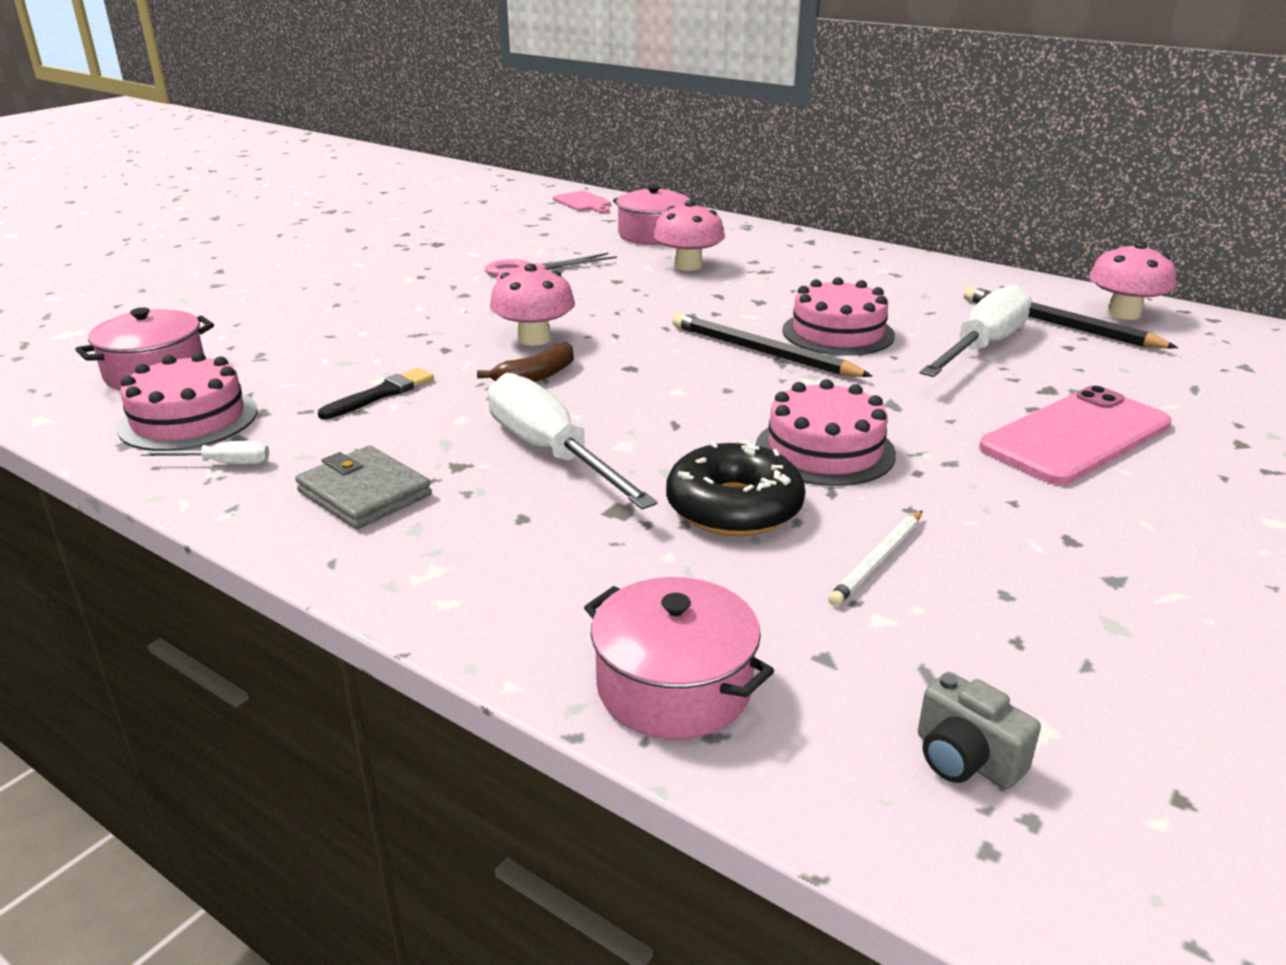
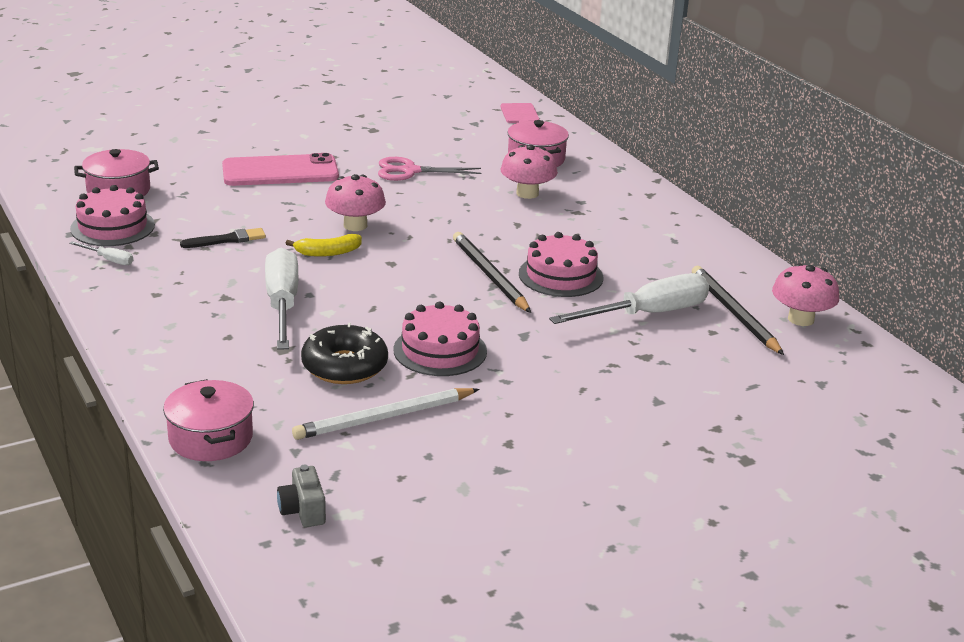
camera: 25 degrees right, 0 degrees up
(364, 493) = (163, 298): grey wallet -> none
(536, 376) = (327, 253): brown banana -> yellow banana
(878, 561) = (384, 418): white pencil -> white pencil, size x1.65
(1076, 436) = (611, 390): pink phone -> pink phone (280, 172)

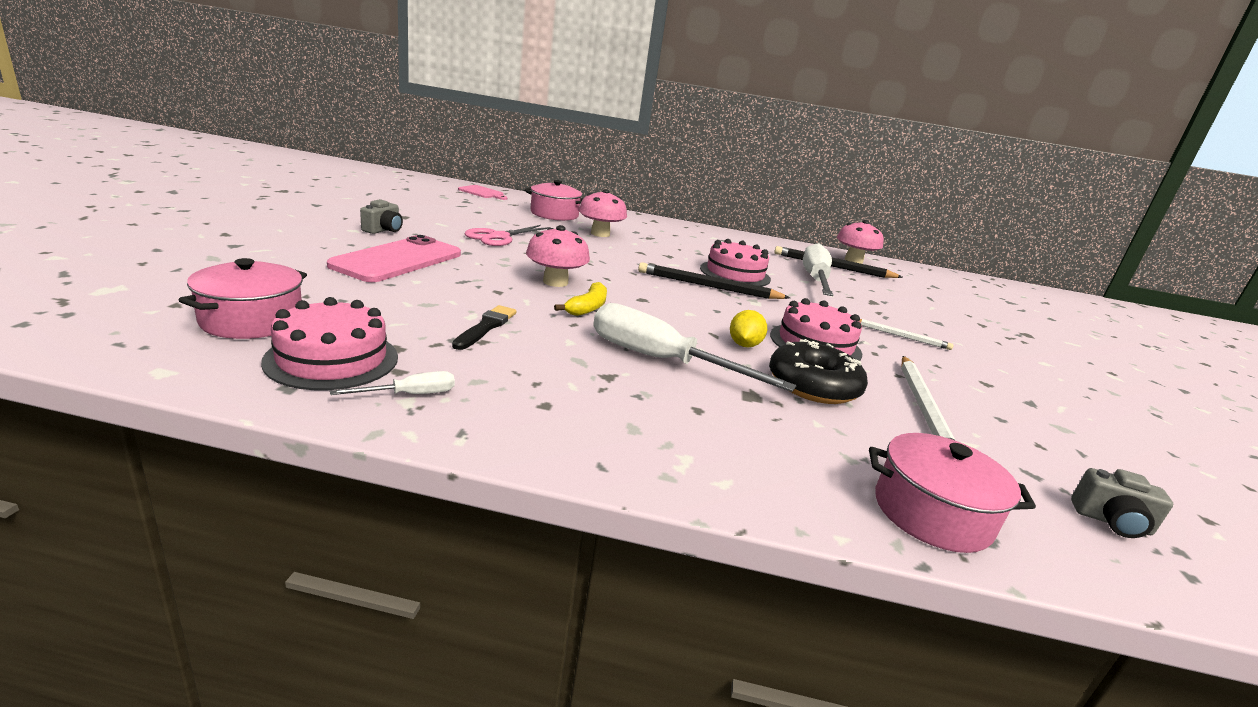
camera: 55 degrees left, 5 degrees down
(326, 141) = (383, 230): none -> grey camera
(374, 324) = (744, 345): none -> yellow lemon
(556, 385) = (900, 336): none -> white pencil

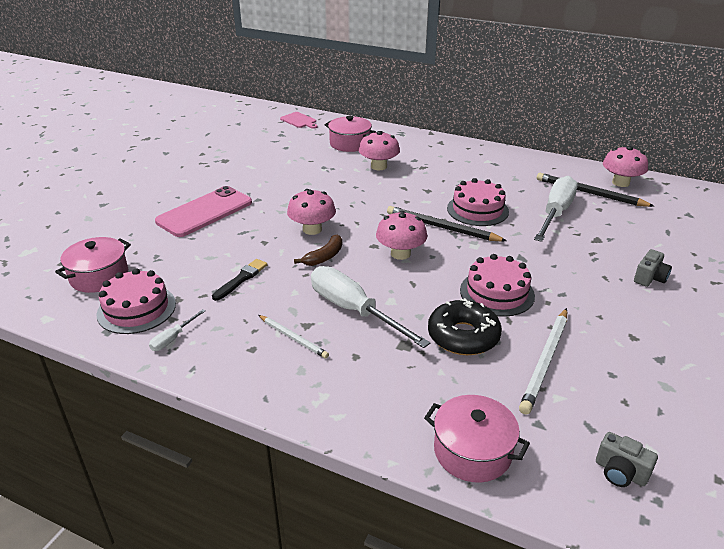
camera: 20 degrees right, 10 degrees up
(383, 230) = (205, 178): grey camera -> grey camera (650, 278)
(410, 395) = (173, 338): white screwdriver -> white screwdriver turned 135 degrees clockwise
(498, 237) = (289, 179): pink scissors -> none
(587, 307) = (324, 257): yellow banana -> brown banana
(679, 307) = (400, 254): none -> pink mushroom
(744, 345) = (431, 294): yellow lemon -> none
(900, 336) = (590, 282): white pencil -> white pencil (293, 338)

